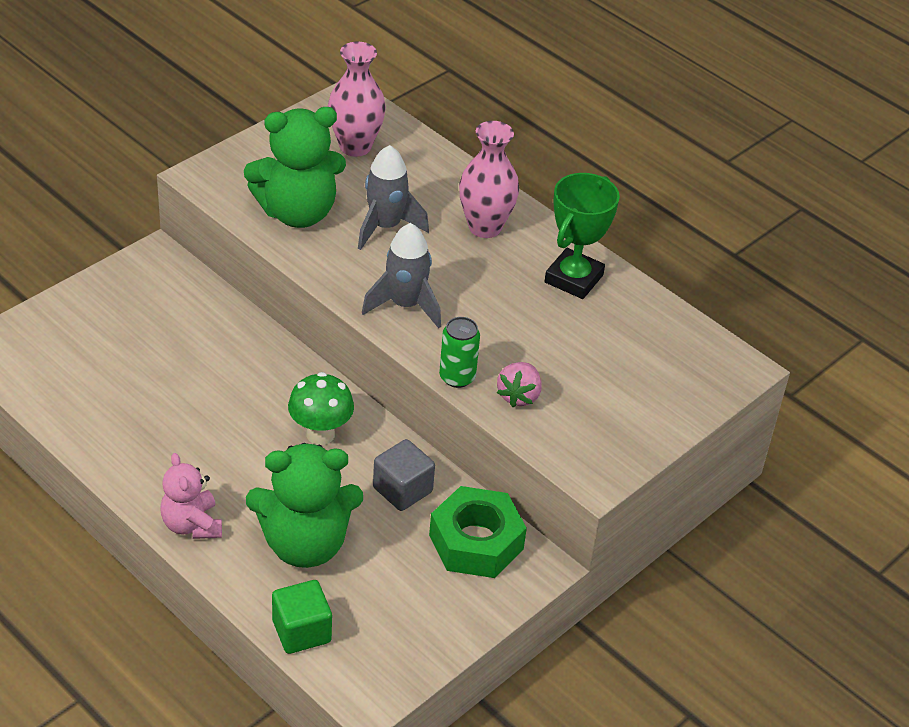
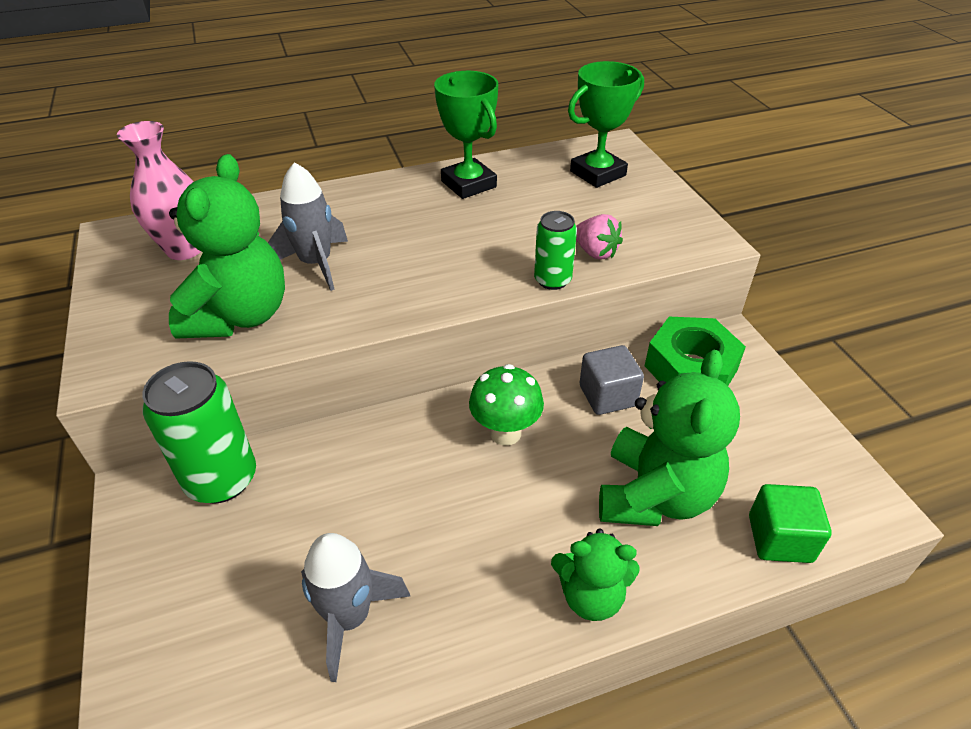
camera: 60 degrees left, 0 degrees up
(188, 292) = (221, 479): none -> green can
(192, 525) = (591, 595): pink teddy bear -> green teddy bear
(405, 305) = (435, 283): grey rocket -> grey rocket (350, 617)
(485, 227) = (368, 209): pink vase -> none
(664, 367) = (598, 173): none -> green trophy

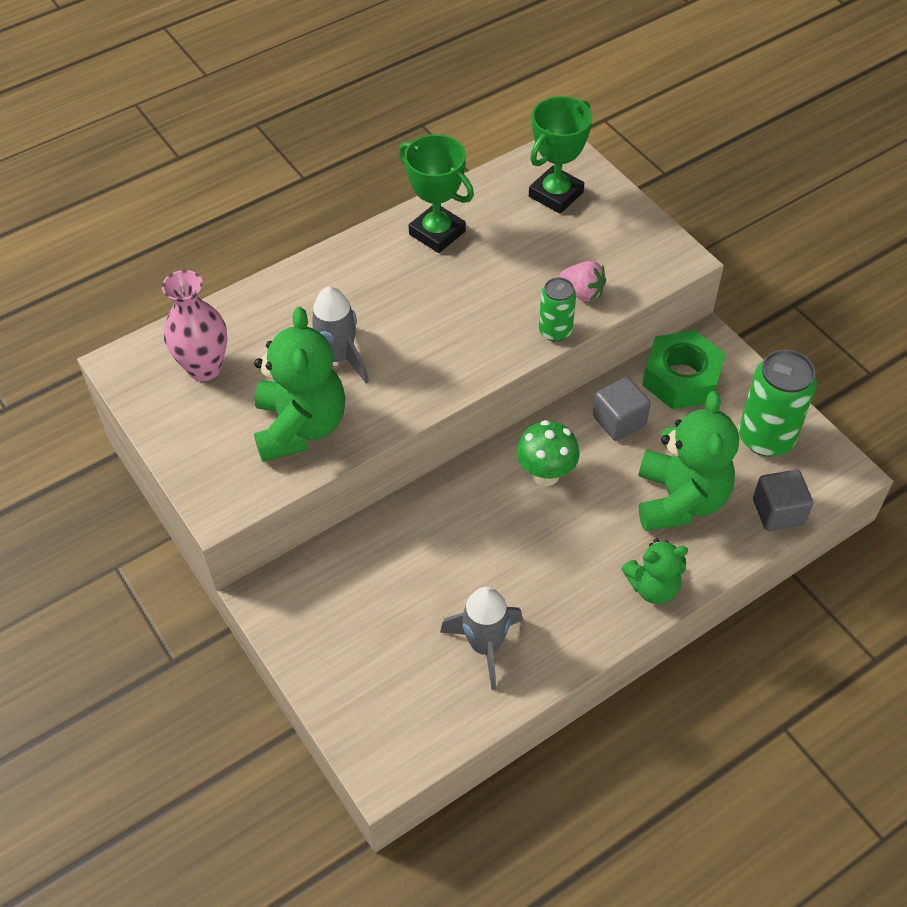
camera: 15 degrees left, 10 degrees up
(221, 479) = (329, 569): green can -> green can (766, 438)
(779, 538) = (778, 512): green cube -> grey cube

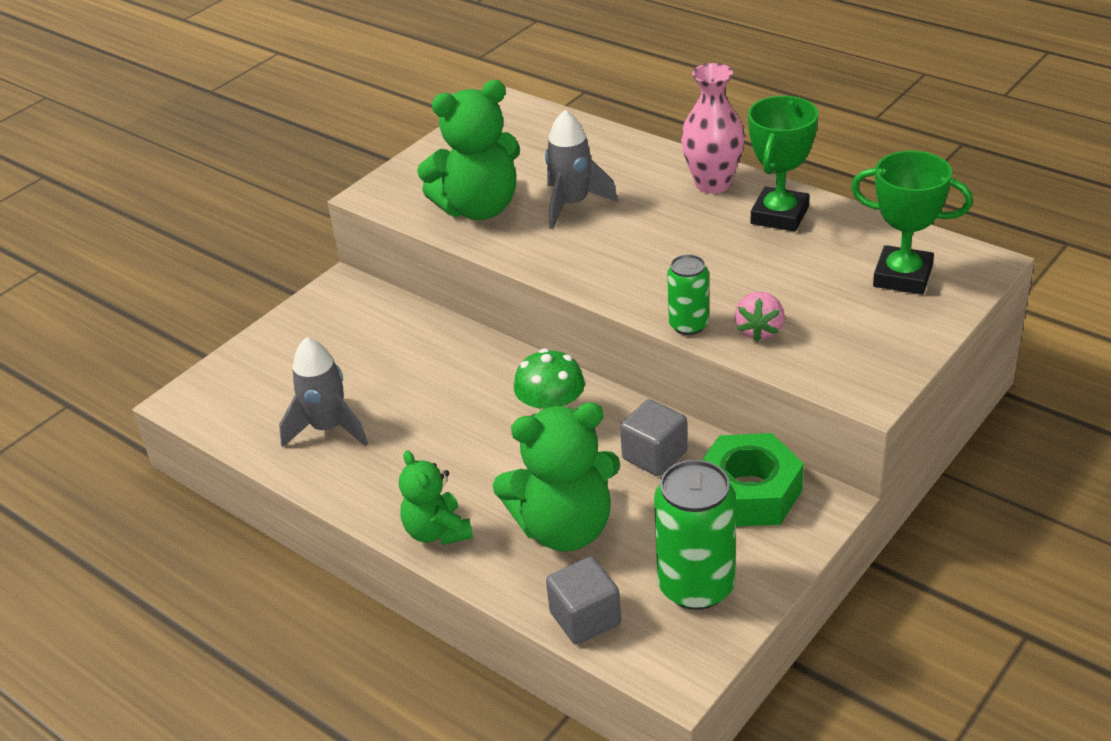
camera: 75 degrees right, 15 degrees down
(204, 368) = (521, 142): pink vase -> pink vase (712, 184)

